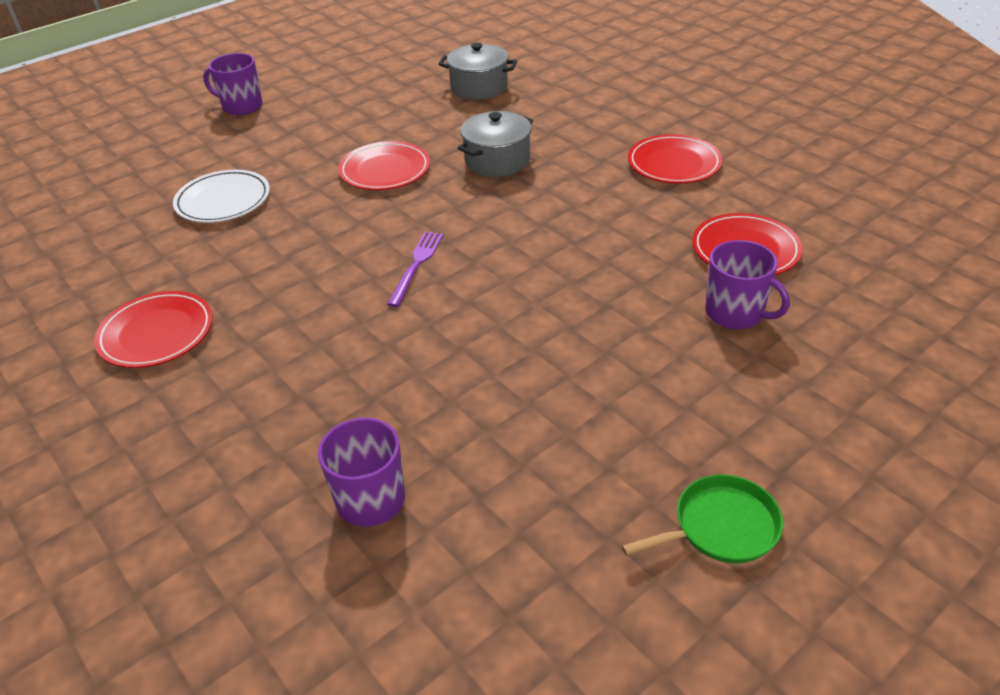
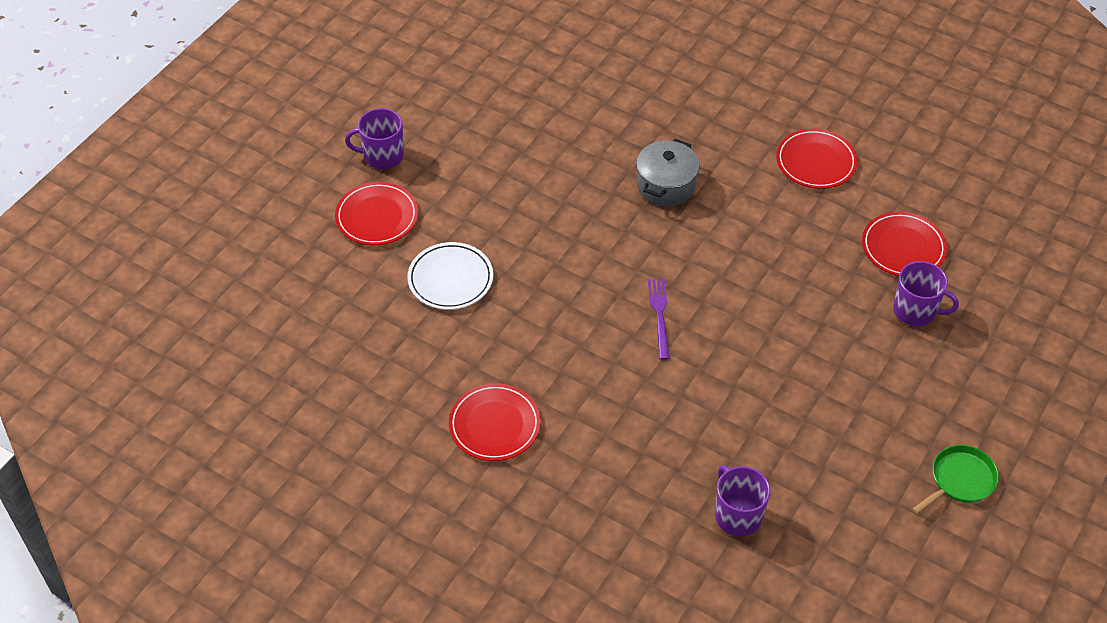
camera: 20 degrees left, 10 degrees up
(385, 170) = (573, 215): red plate -> red plate (377, 217)
(479, 87) = (600, 90): grey pot -> none

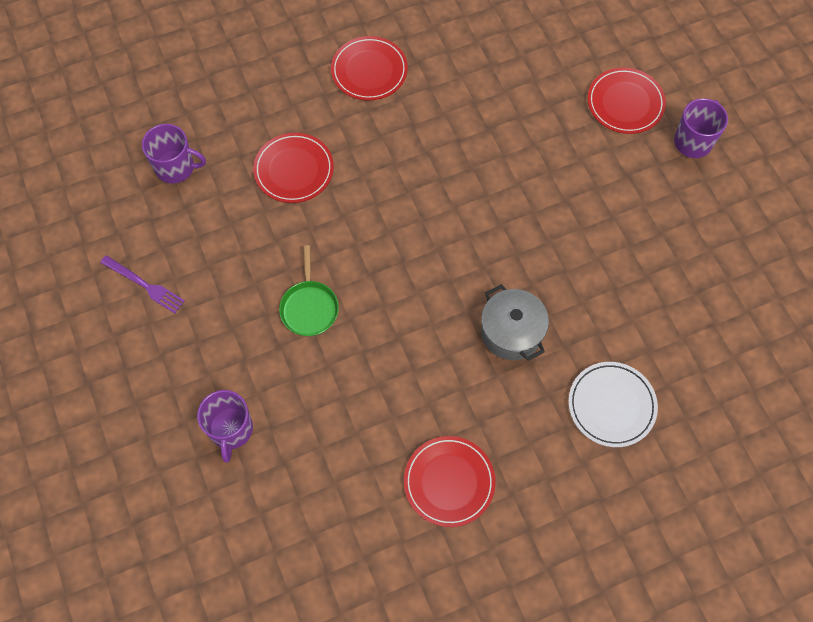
camera: 125 degrees right, 15 degrees up
(450, 279) = (524, 117): white plate -> white plate (611, 405)
(659, 315) = (380, 234): purple fork -> purple fork (144, 285)
(903, 247) = (299, 477): red plate -> red plate (294, 170)
(915, 311) = (231, 430): purple mug -> purple mug turned 60 degrees counterclockwise
(960, 480) = (71, 332): green pan -> green pan (309, 307)

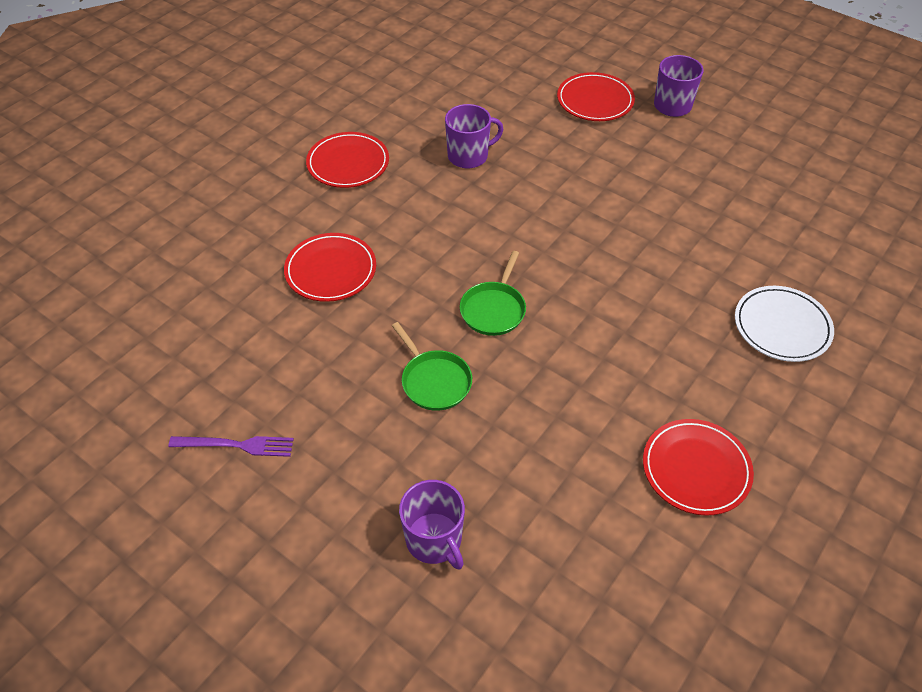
camera: 30 degrees left, 15 degrees down
(176, 167) = (200, 320): purple mug -> purple mug (469, 156)
(393, 269) = (494, 309): none -> green pan
(511, 332) = (645, 310): grey pot -> none

